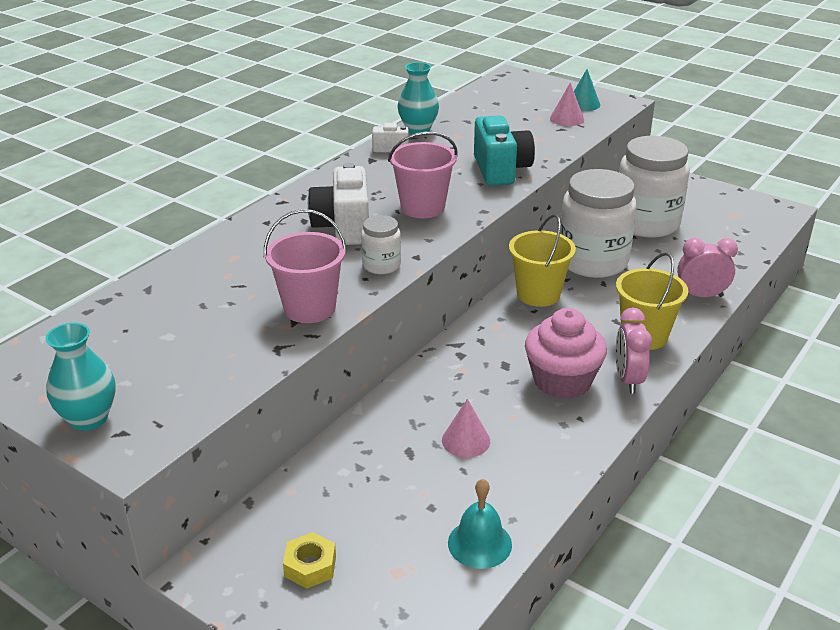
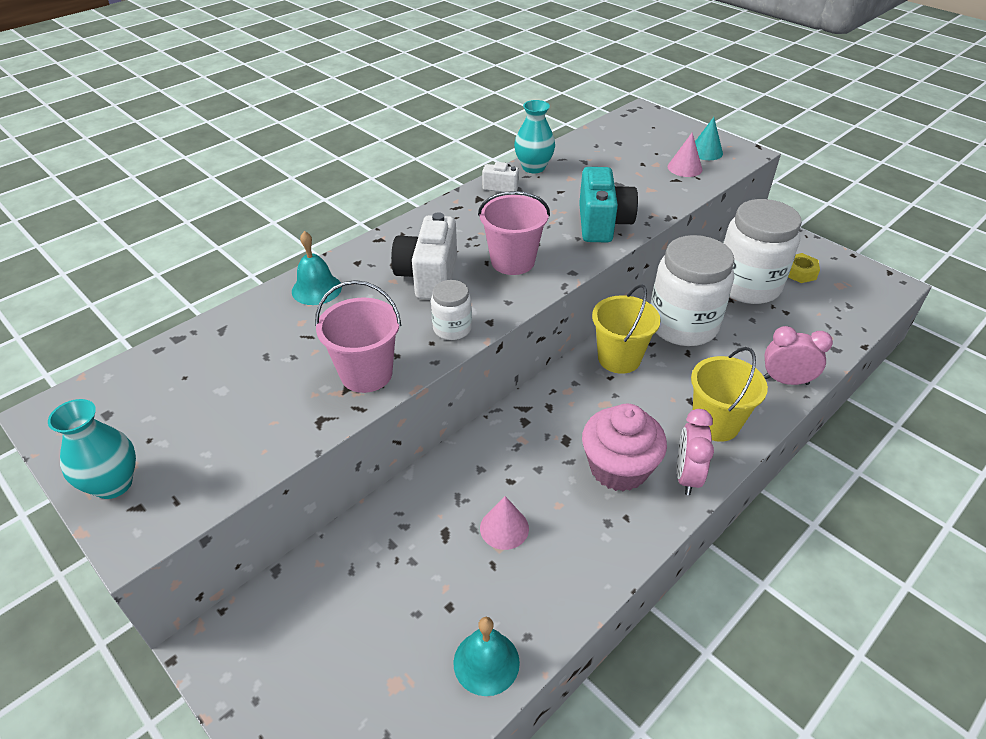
camera: 10 degrees right, 10 degrees up
(233, 247) = (316, 289): none -> turquoise bell
(310, 566) = (312, 661): yellow nut -> yellow nut (799, 272)

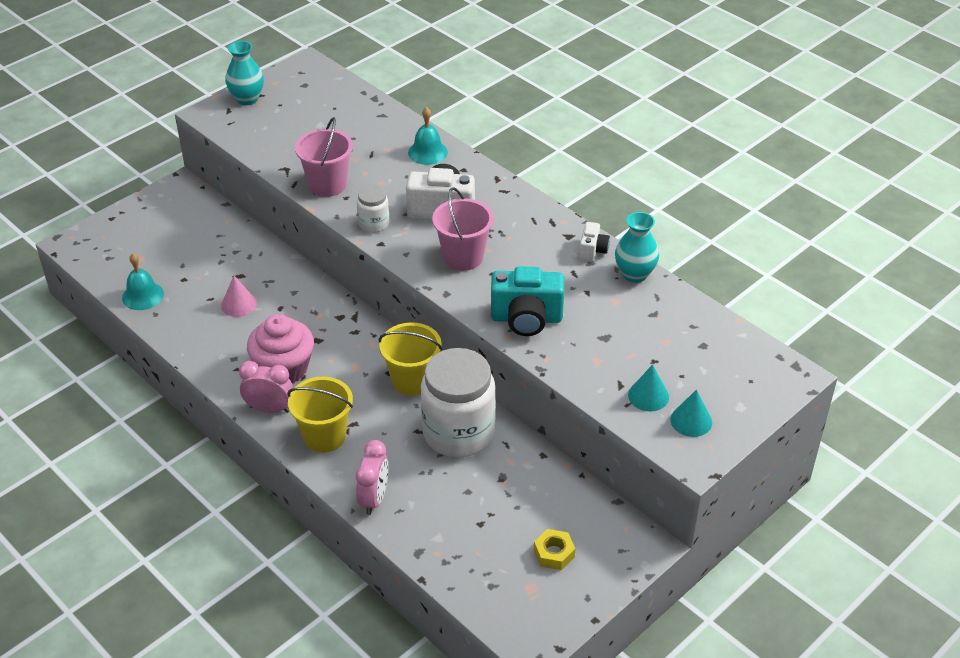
camera: 90 degrees right, 0 degrees up
(684, 168) = (648, 396): pink cone -> turquoise cone
(747, 286) = (526, 498): white jar -> none

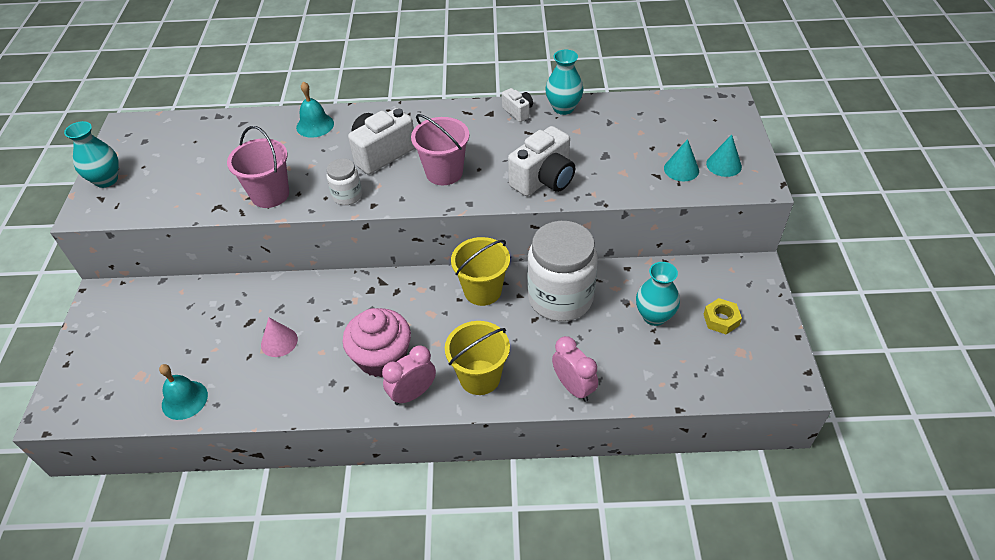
camera: 45 degrees left, 5 degrees up
(507, 505) = (654, 316): none -> turquoise vase
(526, 319) = (544, 180): turquoise camera -> white camera

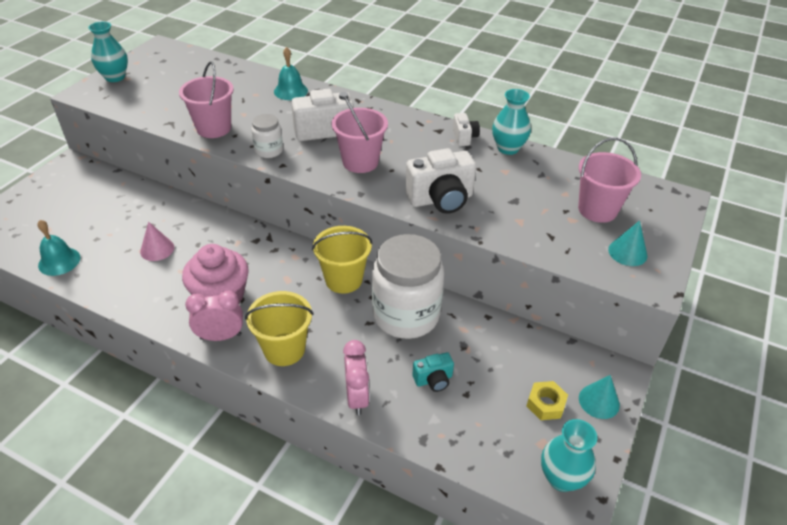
camera: 25 degrees right, 5 degrees down
(623, 342) = (433, 380): none -> turquoise camera
(654, 316) = (481, 370): turquoise vase -> turquoise vase (561, 478)
(675, 136) = (597, 210): none -> pink bucket
(681, 169) = (580, 240): turquoise cone -> turquoise cone (599, 401)

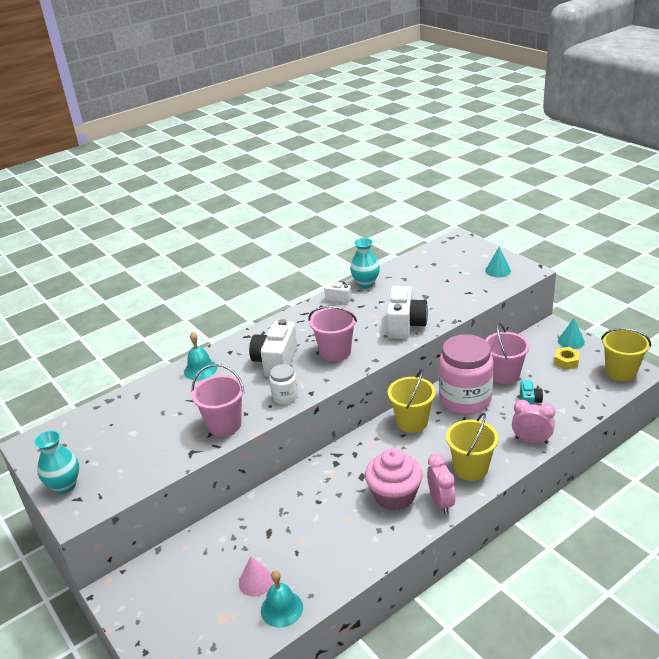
camera: 60 degrees left, 10 degrees down
(157, 249) = (308, 530): pink cone -> pink cone (256, 581)
(221, 336) = (441, 502): pink clock -> pink clock turned 150 degrees clockwise
(406, 315) = (465, 399): white jar -> pink jar
(561, 478) = (620, 372): turquoise vase -> yellow bucket
(597, 210) = (453, 269): pink bucket -> pink bucket (504, 375)

